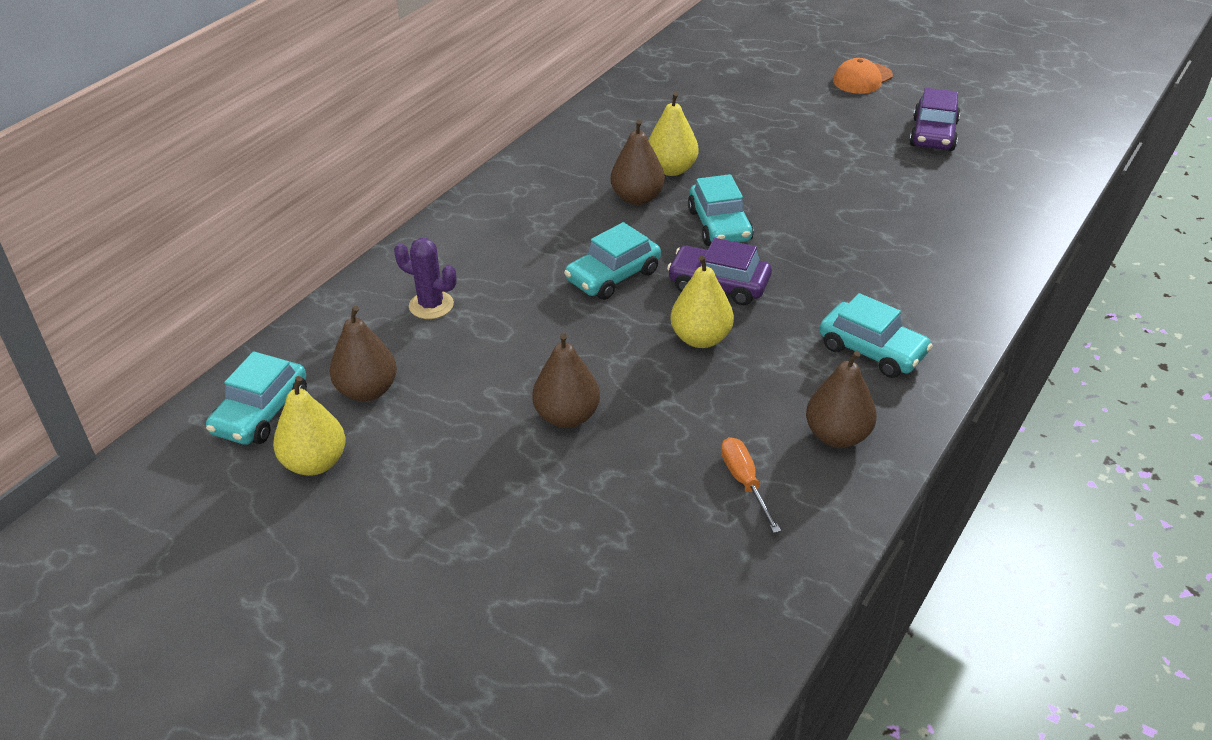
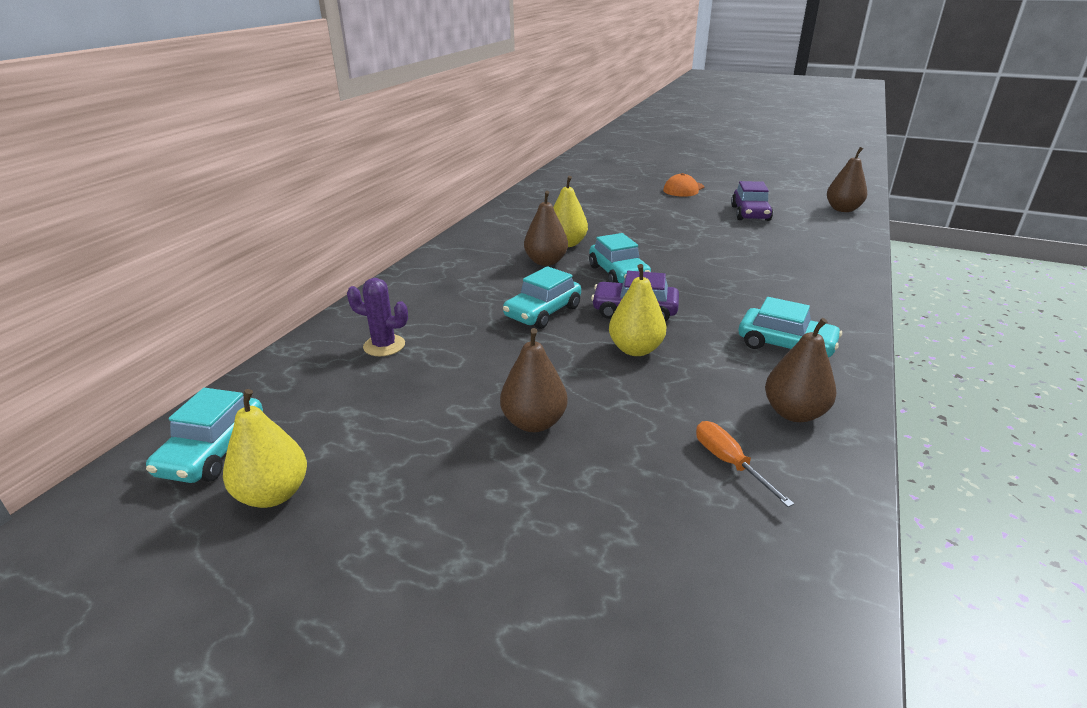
camera: 10 degrees left, 10 degrees down
(367, 391) = (328, 420): brown pear -> brown pear (842, 209)

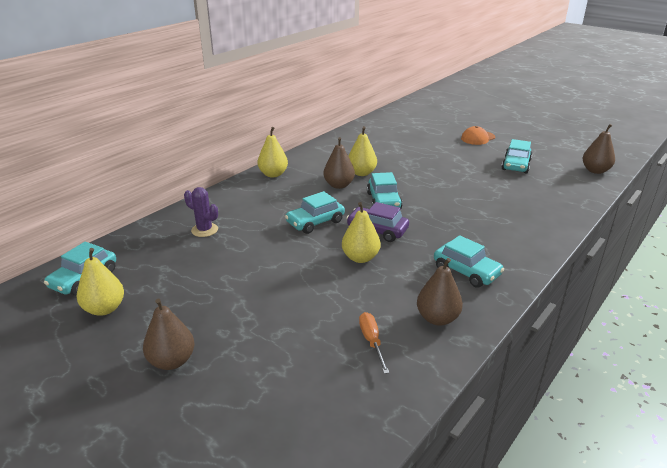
camera: 15 degrees right, 0 degrees up
(446, 259) = (273, 174): none -> yellow pear
(534, 422) = (267, 294): brown pear -> brown pear (172, 361)
(750, 213) = (516, 165): purple car -> turquoise car

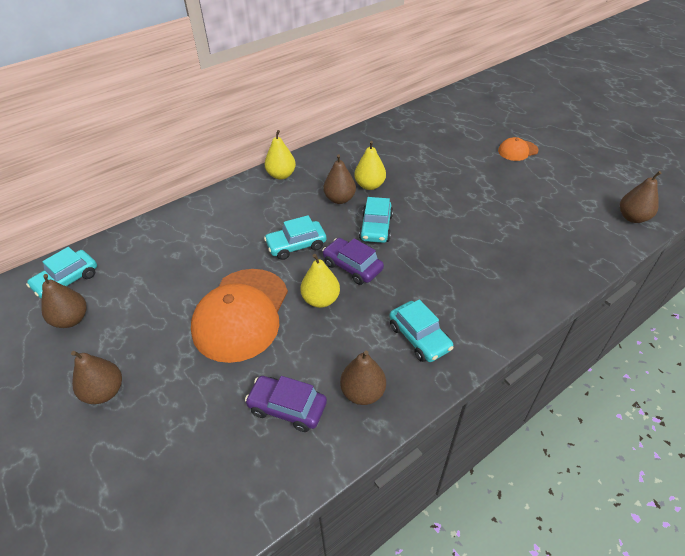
camera: 15 degrees right, 15 degrees up
(104, 309) = (71, 319): yellow pear -> brown pear
(204, 230) = (190, 239): purple cactus -> none
(287, 279) = (241, 314): none -> orange cap
(371, 341) = (287, 408): orange screwdriver -> purple car
(516, 165) = (542, 197): turquoise car -> none

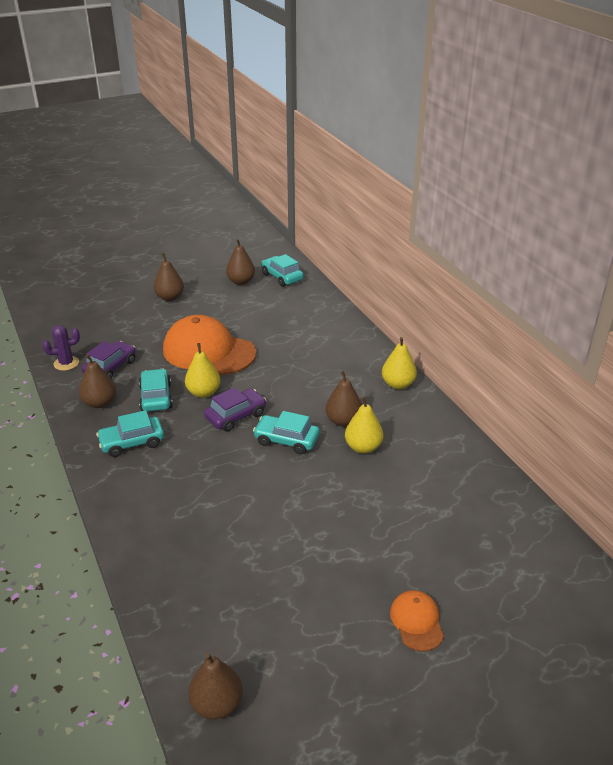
camera: 100 degrees right, 10 degrees down
(285, 470) = (66, 363): none -> purple cactus
(296, 245) = (279, 385): turquoise car -> turquoise car (156, 397)

